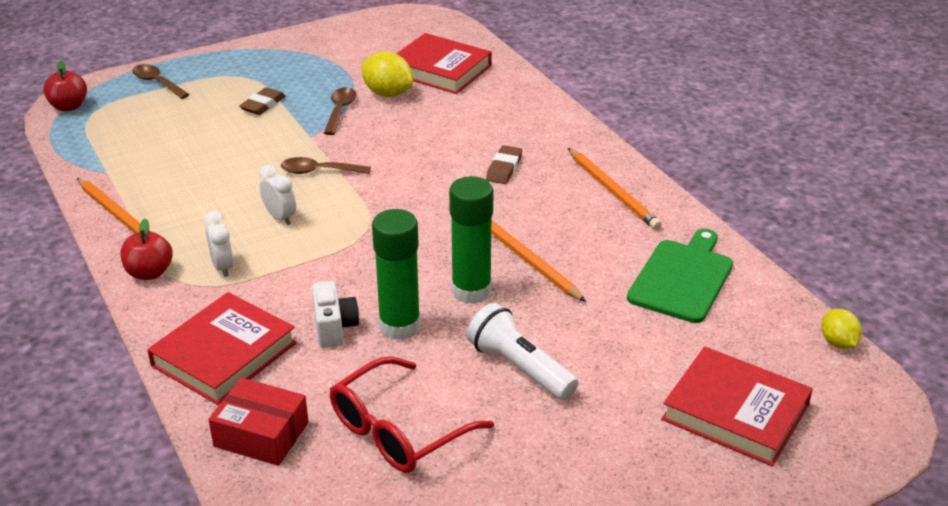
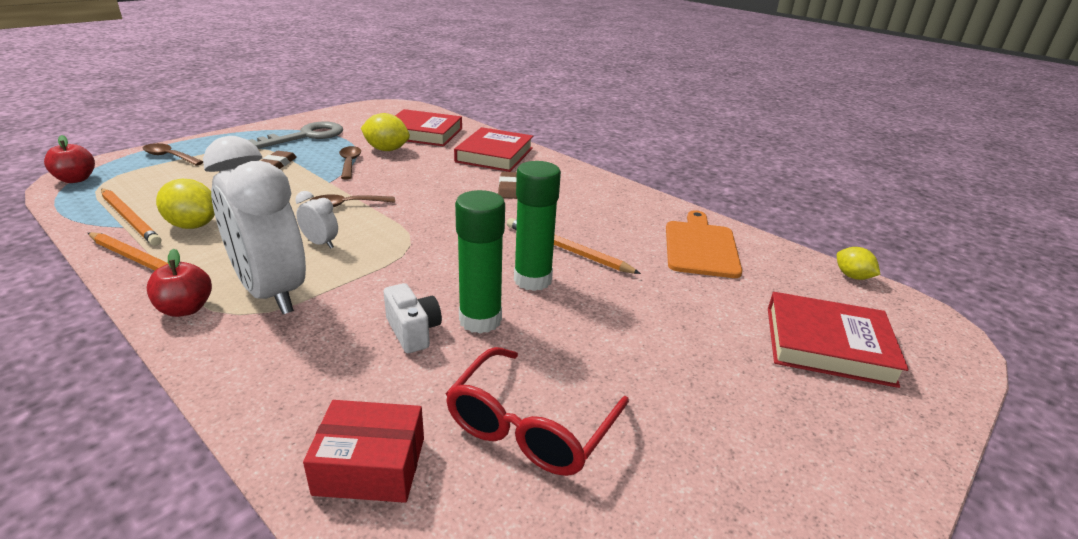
camera: 20 degrees left, 5 degrees down
(167, 179) = (193, 225): none -> yellow lemon
(222, 267) = (271, 292): white clock -> white clock, size x2.47
(224, 354) = (295, 379): red book -> red book (494, 155)
(303, 63) = (306, 136): none -> grey key
(519, 367) = (616, 339): white flashlight -> none
(613, 191) = (604, 195): orange pencil -> orange pencil (130, 219)
(682, 278) = (700, 247): green cutting board -> orange cutting board

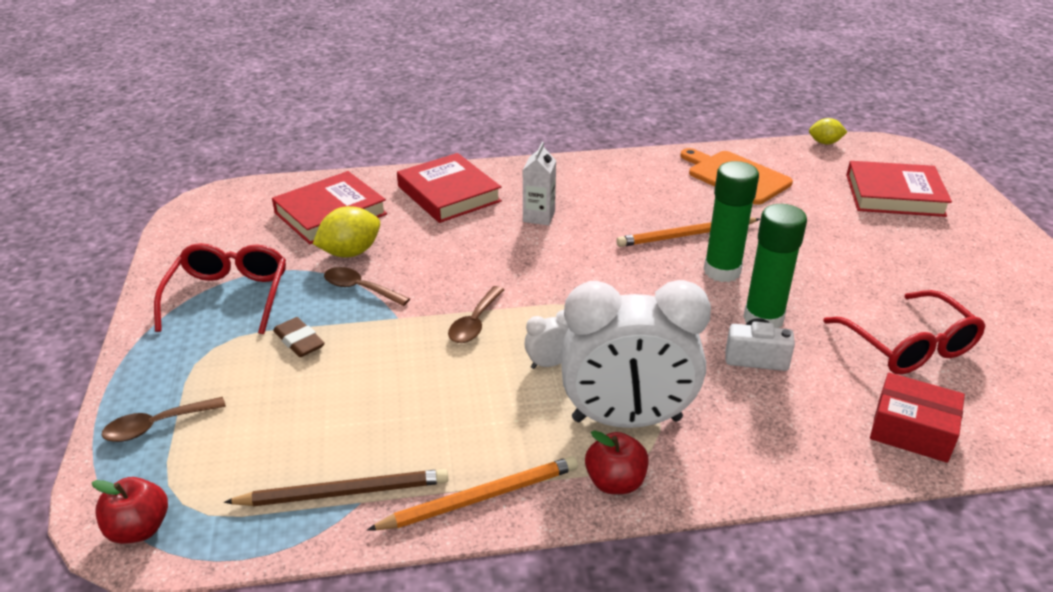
camera: 50 degrees left, 5 degrees up
(130, 219) = (344, 492): orange pencil -> brown pencil
(193, 225) = (416, 443): yellow lemon -> none
(306, 136) = (229, 296): grey key -> red glasses
(370, 466) = (912, 430): red box -> red box turned 75 degrees clockwise
(508, 188) = (539, 217): brown eraser -> white carton
(828, 345) = (894, 195): red book -> red book turned 45 degrees clockwise

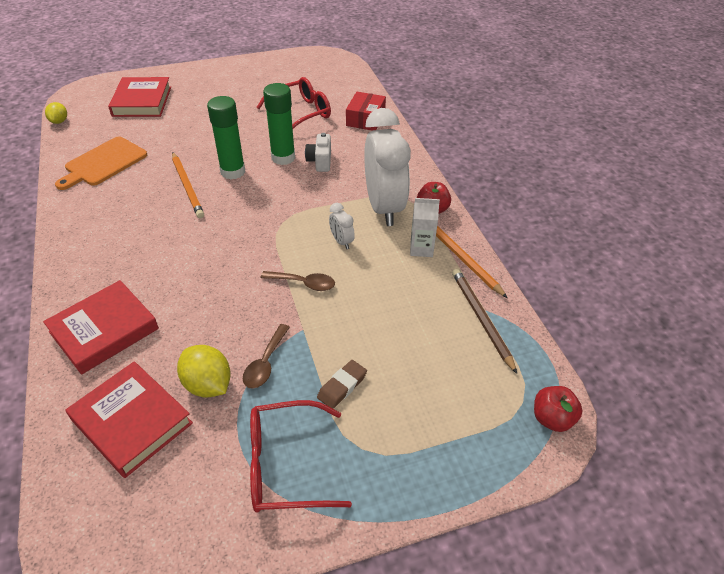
camera: 100 degrees left, 10 degrees up
(156, 425) = (461, 451): brown spoon -> none
(539, 217) = (154, 264): white carton -> white carton (421, 249)

